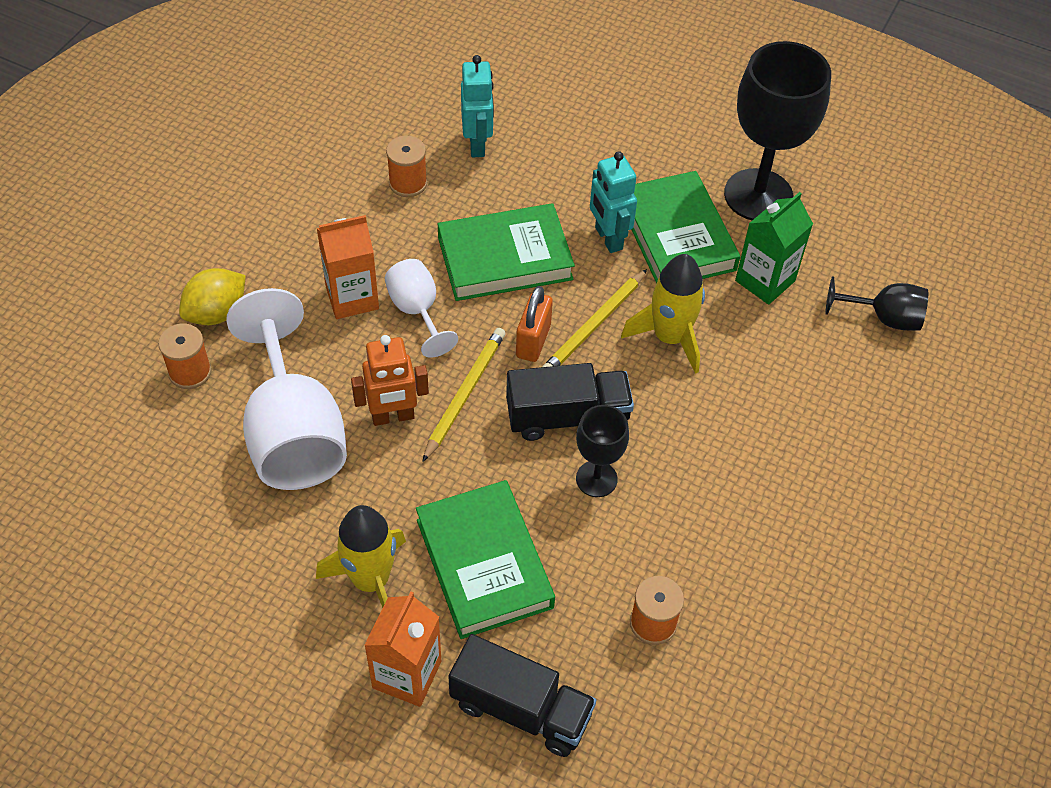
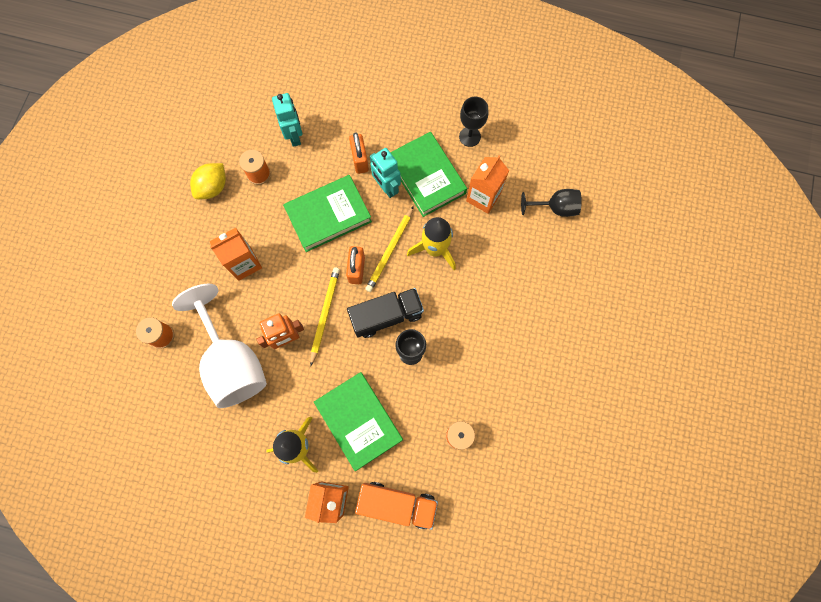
camera: 10 degrees left, 20 degrees up
(217, 313) = (167, 292): yellow lemon -> yellow lemon (213, 187)
(417, 311) = (285, 264): white goblet -> none
(521, 709) = (397, 504): black truck -> orange truck
(573, 194) = (360, 160): none -> orange padlock
(758, 195) = (469, 137): black goblet -> black goblet, size x0.52
(765, 281) = (483, 197): green carton -> orange carton

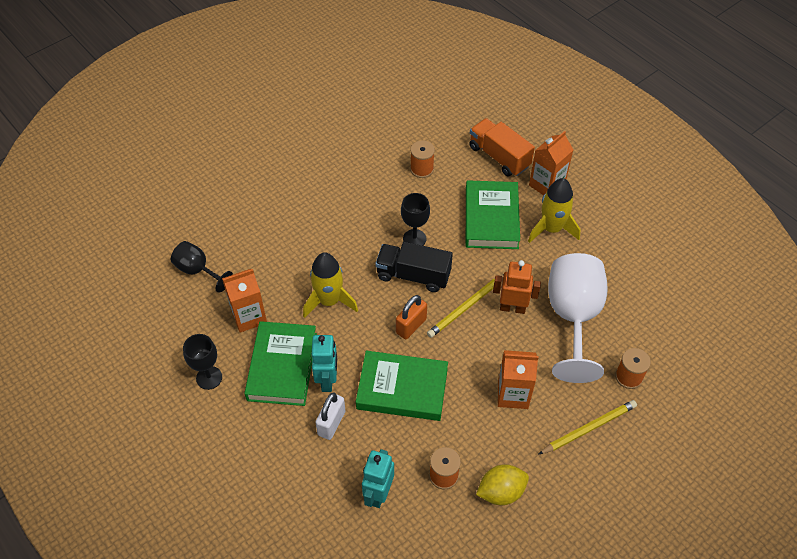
camera: 145 degrees left, 20 degrees down
(360, 160) = (331, 423): orange padlock -> white padlock
(390, 251) = (369, 323): yellow pencil -> yellow pencil (588, 428)

